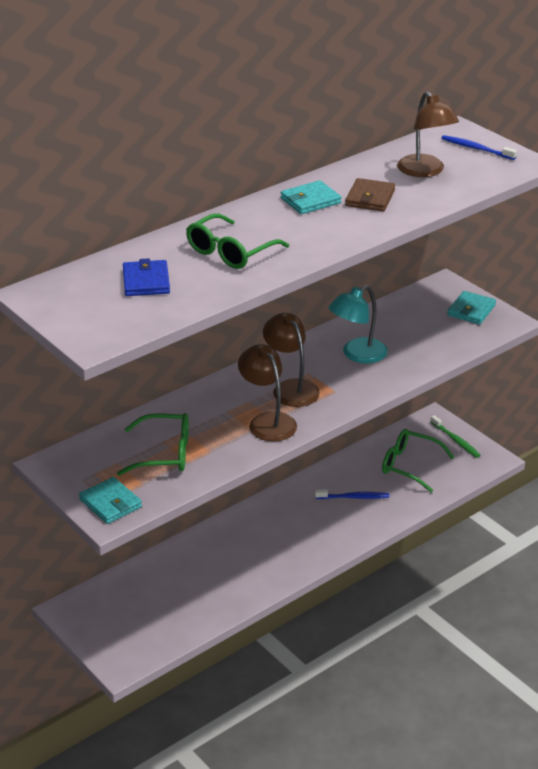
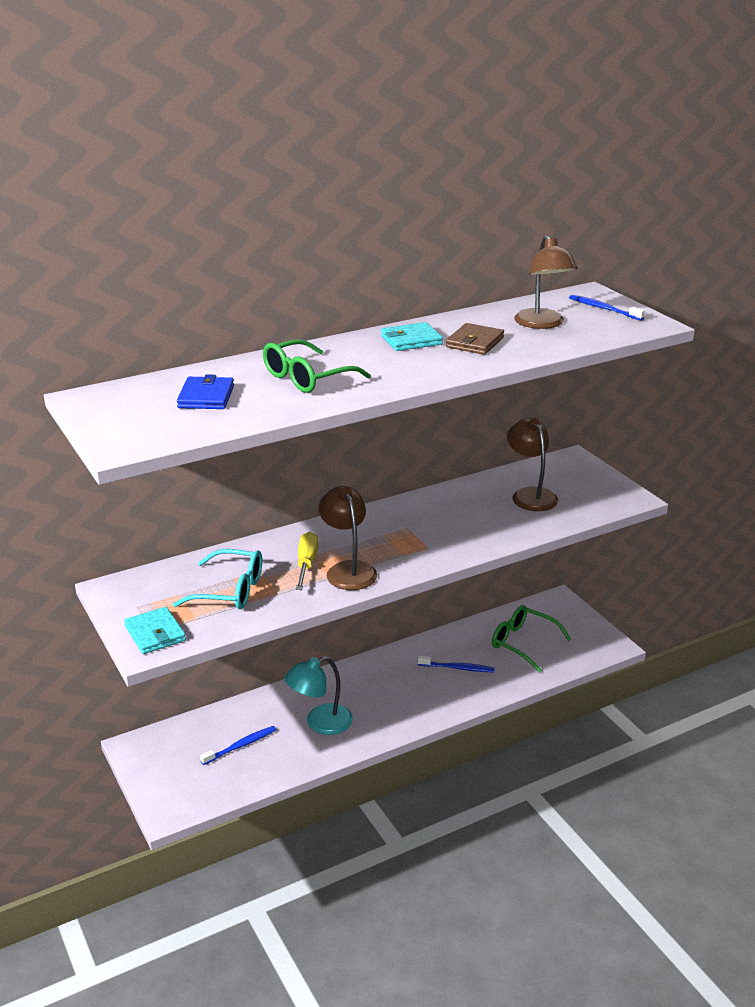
camera: 10 degrees right, 5 degrees down
(164, 454) = (230, 590): green glasses -> turquoise glasses
(169, 596) = (241, 746): none -> blue toothbrush
(226, 419) = (306, 563): none -> yellow screwdriver
(291, 388) = (383, 540): brown lamp -> brown lamp (530, 495)
(357, 355) = (462, 515): turquoise lamp -> turquoise lamp (320, 723)
(456, 440) = (577, 623): green toothbrush -> none
(471, 310) = (594, 484): turquoise wallet -> none

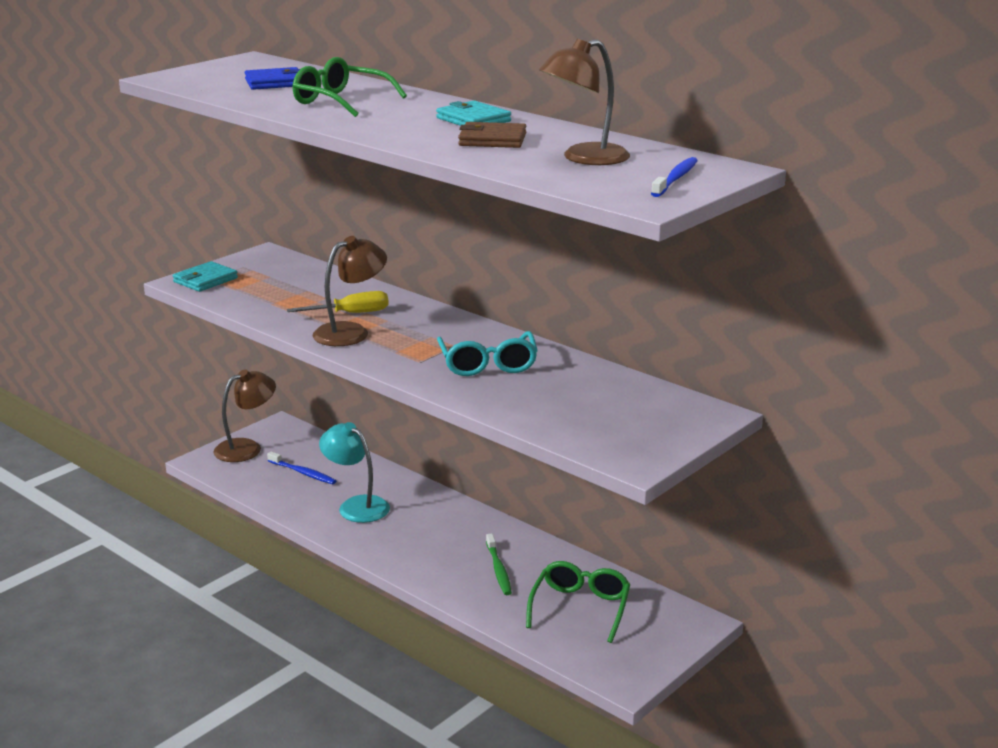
camera: 70 degrees right, 5 degrees down
(230, 590) = (286, 293): turquoise glasses -> turquoise glasses (488, 364)
(458, 668) = (498, 570): blue toothbrush -> green toothbrush
(530, 495) = (587, 399): brown lamp -> brown lamp (247, 448)

